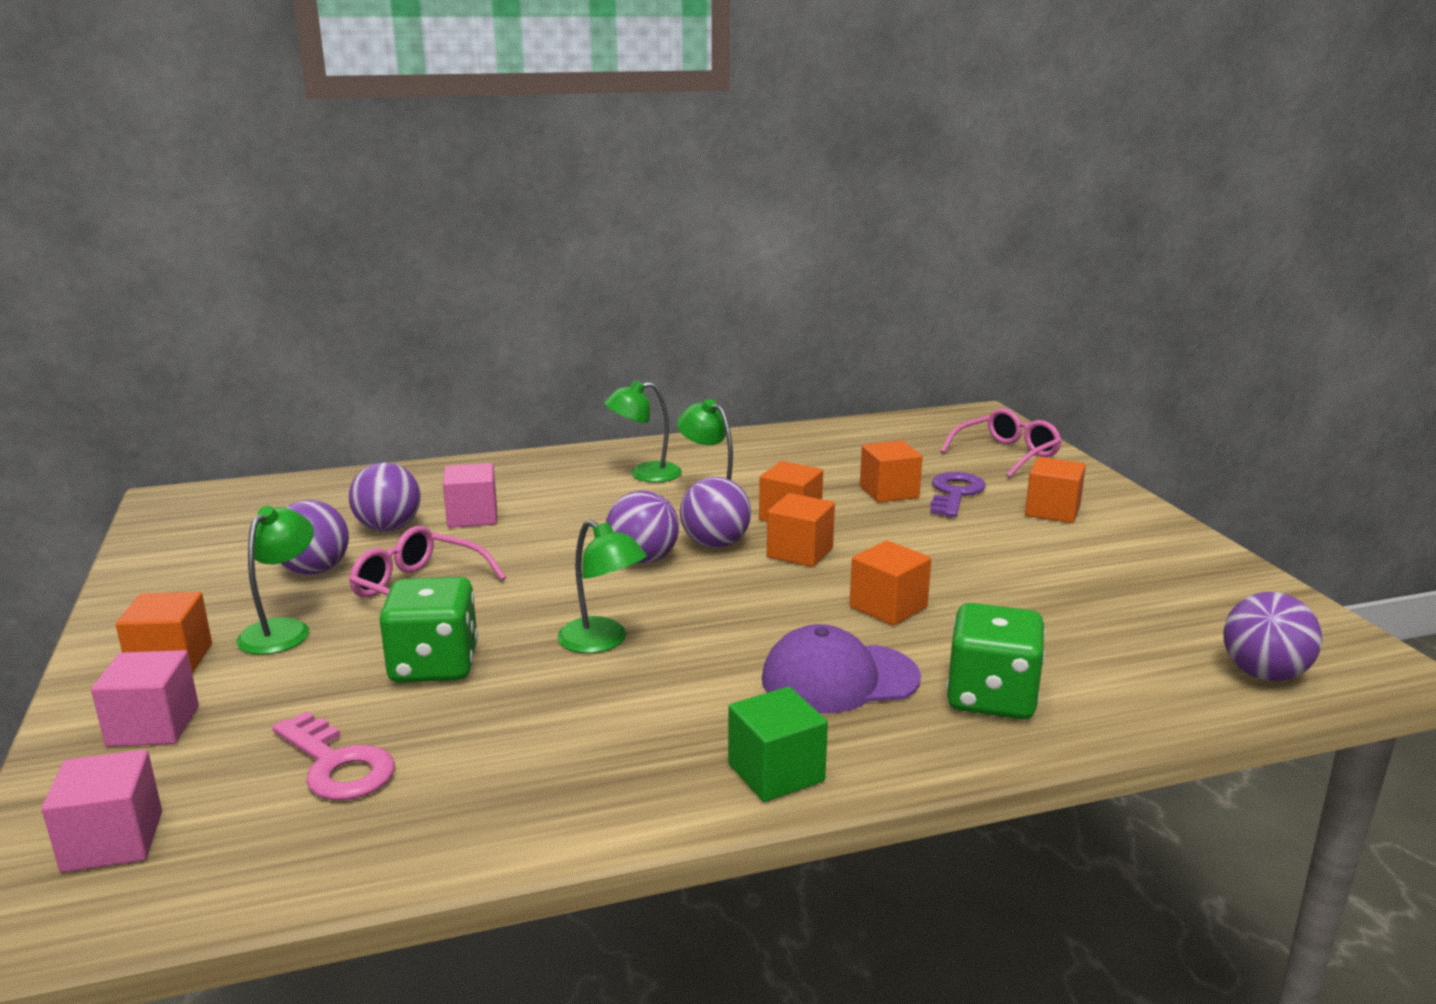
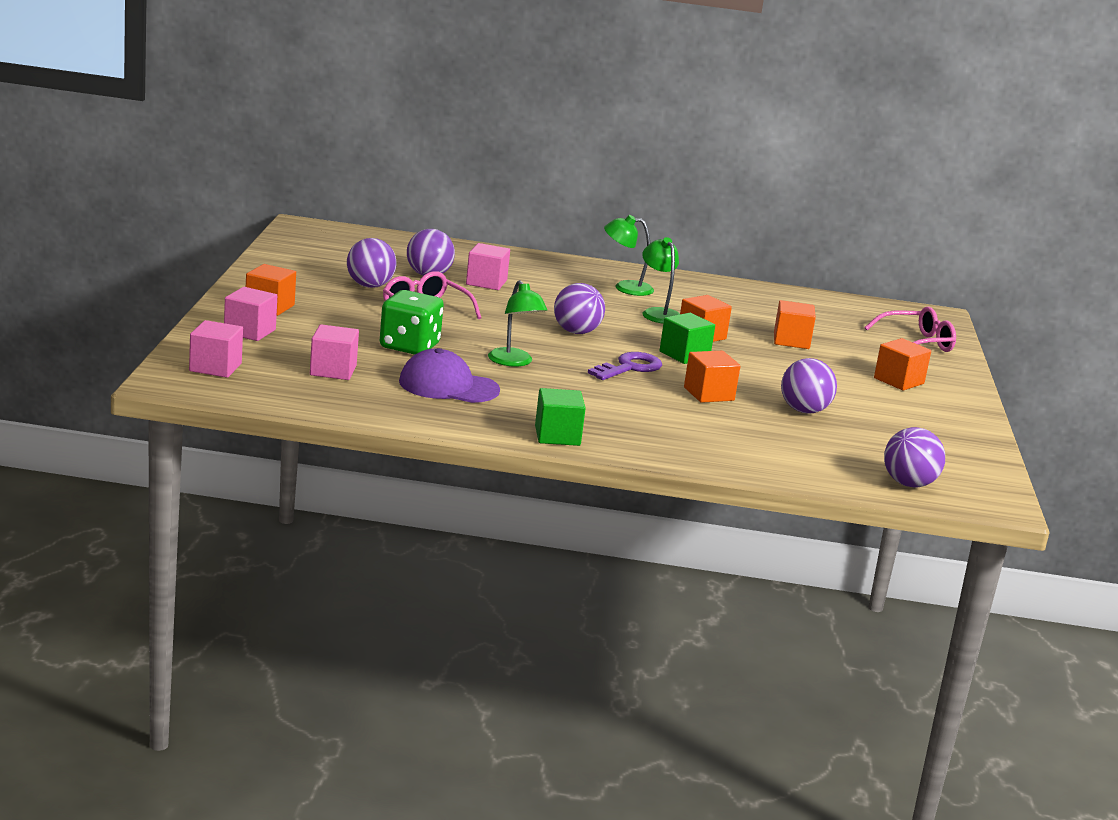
camera: 20 degrees right, 0 degrees up
(282, 630) = (335, 309): green lamp -> none
(337, 765) = (333, 370): pink key -> pink cube
(715, 544) = (632, 336): purple ball -> purple ball (804, 411)
(800, 552) = (684, 355): orange cube -> green cube
(839, 678) = (637, 414): purple cap -> purple cap (448, 386)
(955, 493) = (839, 354): purple key -> purple key (629, 368)
(991, 698) = (718, 445): green dice -> none

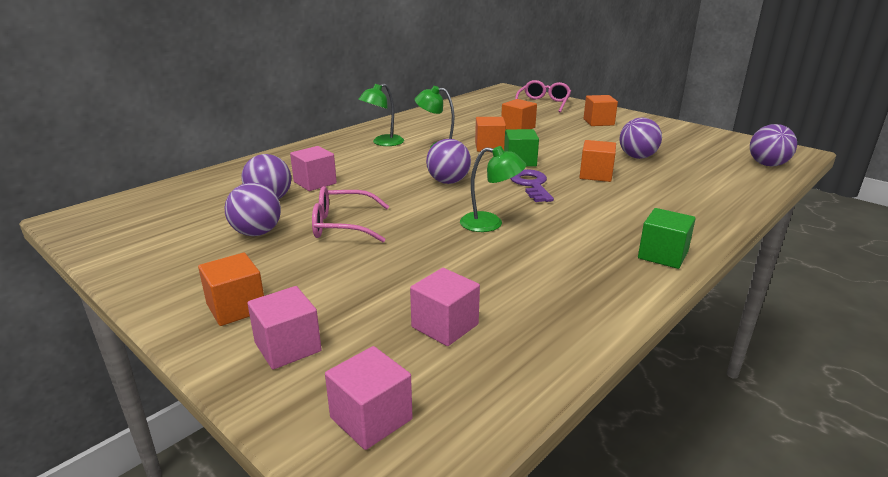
camera: 50 degrees left, 5 degrees up
(409, 346) = (417, 260): green dice -> none
(448, 386) = (525, 271): purple cap -> none

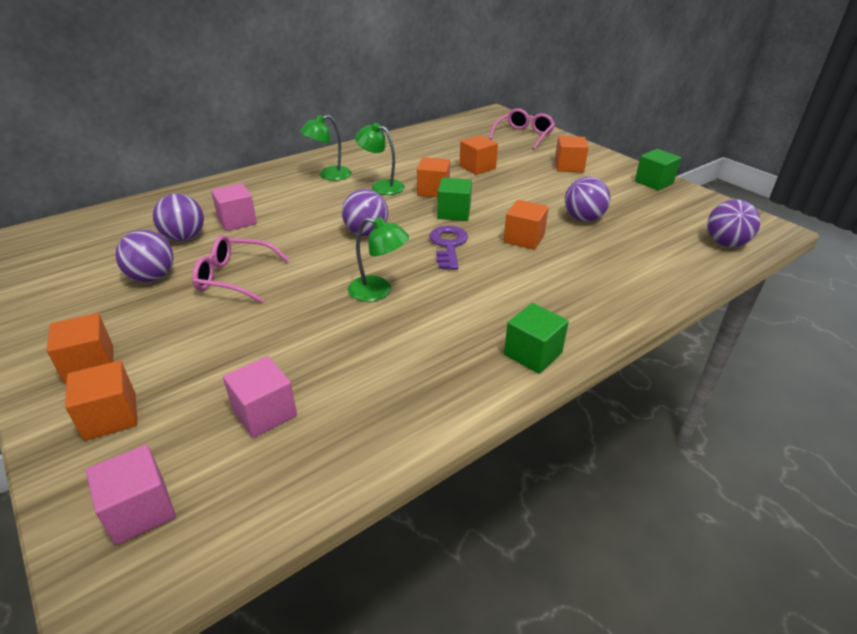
camera: 10 degrees right, 10 degrees up
(288, 347) = (110, 416): pink cube -> orange cube
(678, 128) = (654, 182): none -> green cube

